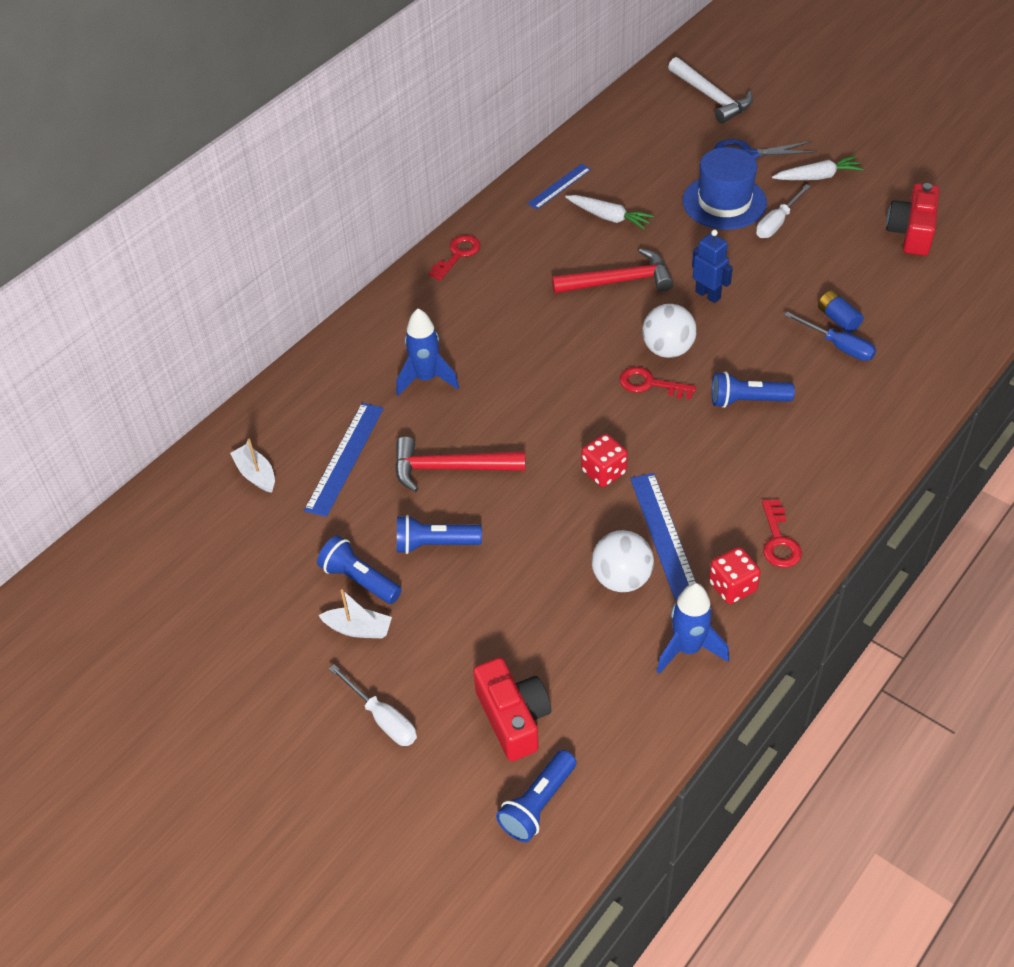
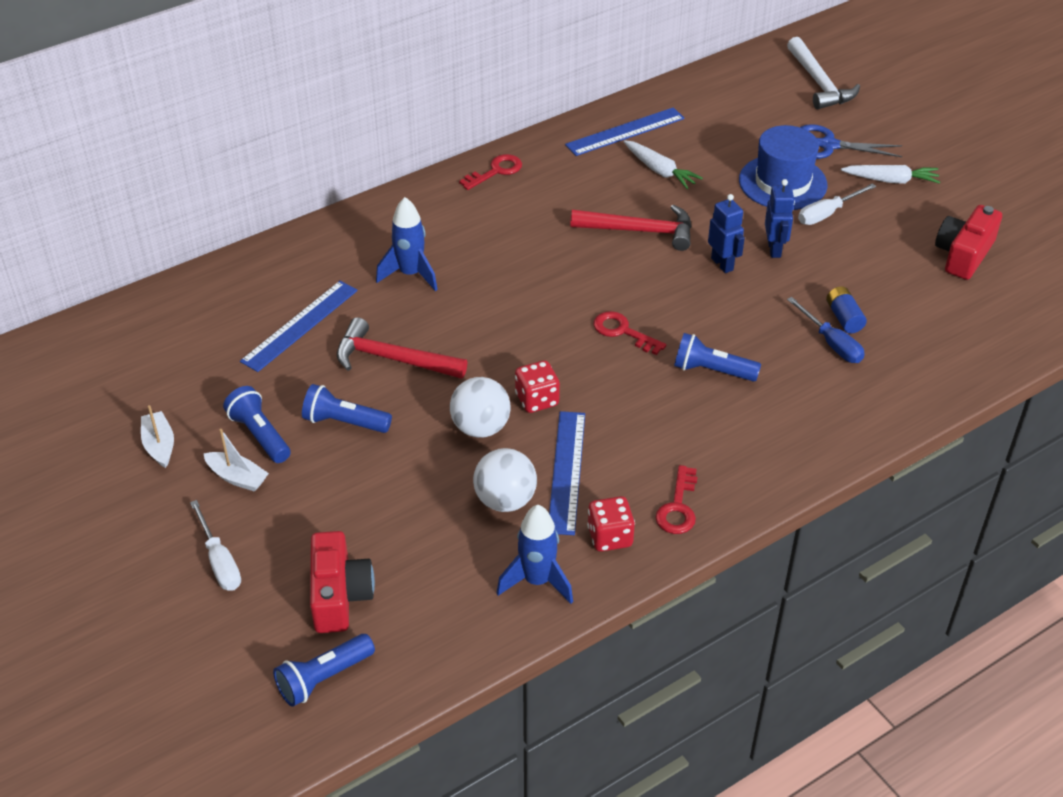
camera: 15 degrees right, 5 degrees down
(256, 474) = (213, 319): white boat -> white boat (159, 445)
(559, 186) = (625, 132): blue ruler -> blue ruler, size x1.52
(668, 349) = (656, 304): white ball -> white ball (480, 427)
(747, 268) = (774, 249): none -> blue robot

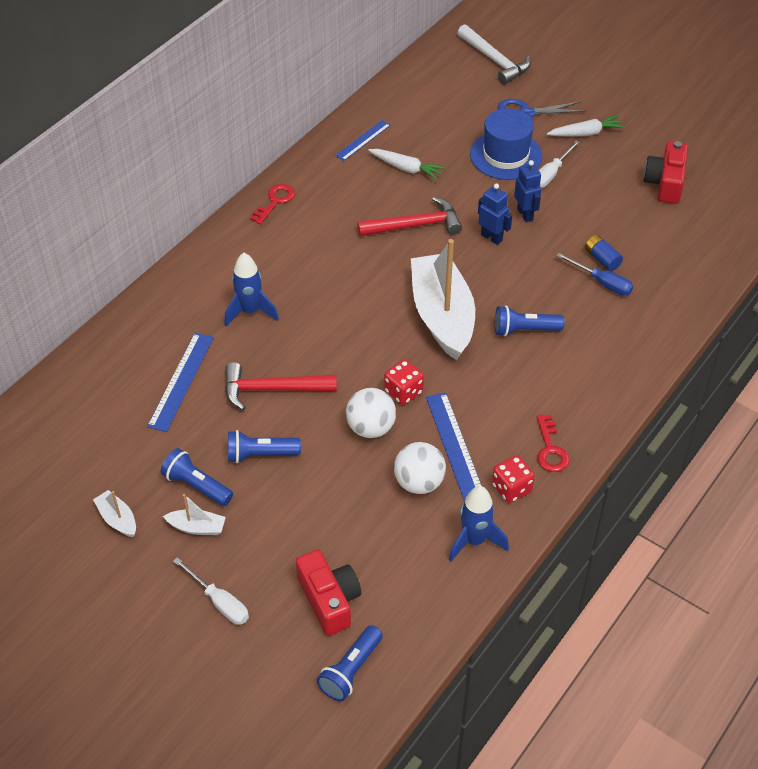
camera: 20 degrees left, 5 degrees up
(622, 332) = (442, 316): red key -> white boat
(625, 132) = (363, 140): blue ruler -> blue ruler, size x0.66

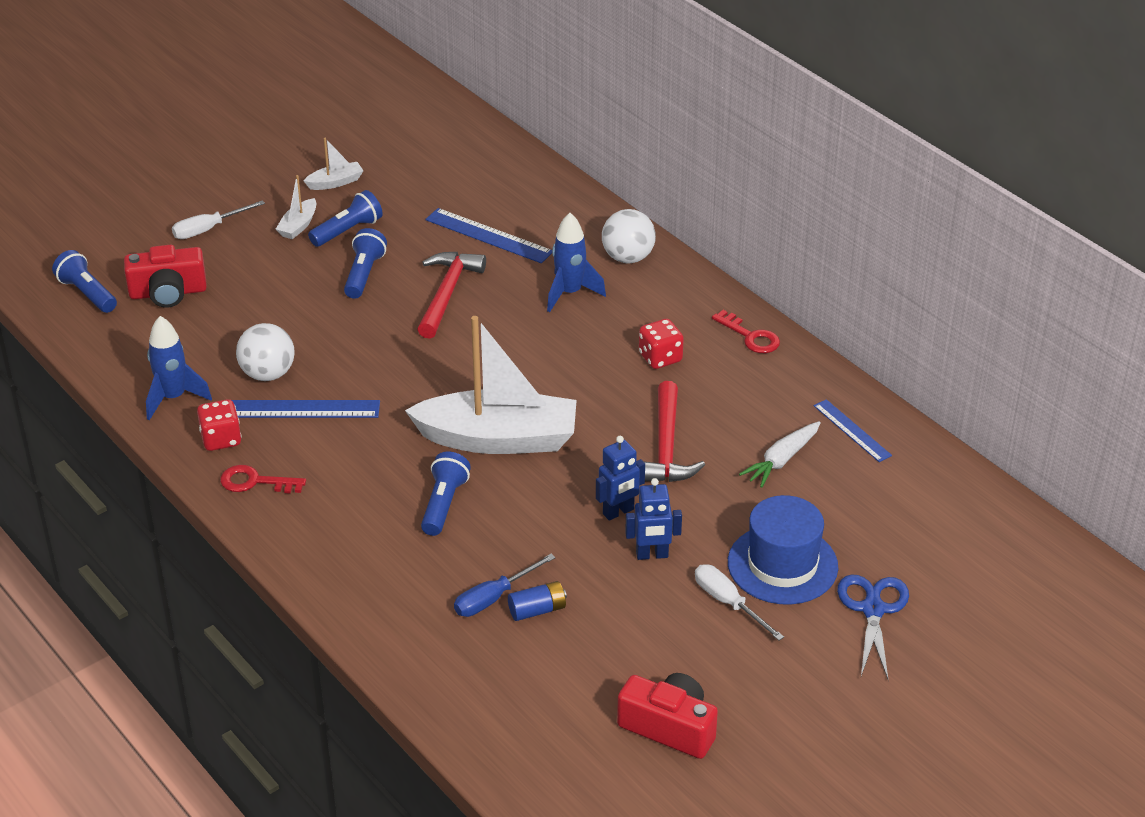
camera: 105 degrees right, 10 degrees down
(371, 428) = (358, 353): white ball -> white ball (628, 257)
(403, 392) = (396, 386): red dice -> red dice (660, 358)
(495, 60) = (1016, 605): white hammer -> none
(586, 133) = (810, 667): white carrot -> none

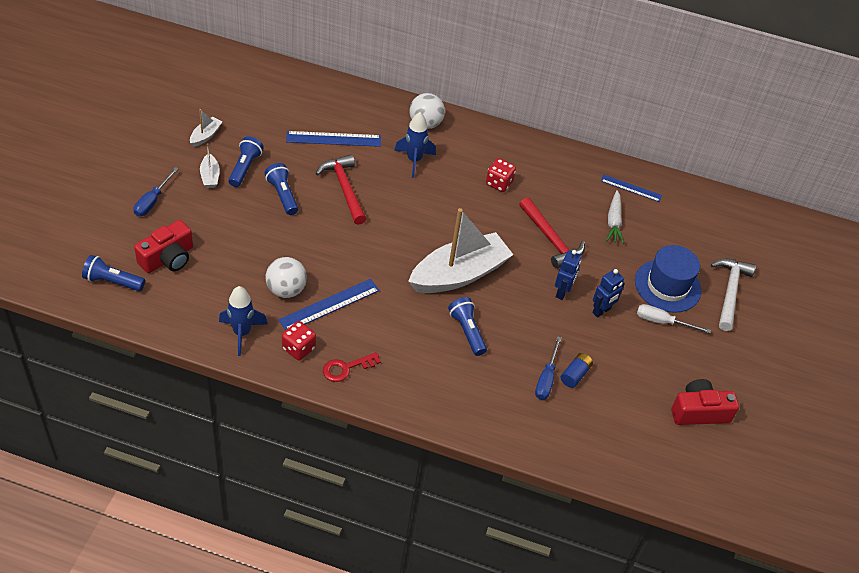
camera: 40 degrees left, 10 degrees up
(208, 229) = (152, 201): white screwdriver -> blue screwdriver
(751, 337) = (533, 150): red key -> none
(872, 609) = (729, 292): blue scissors -> white hammer

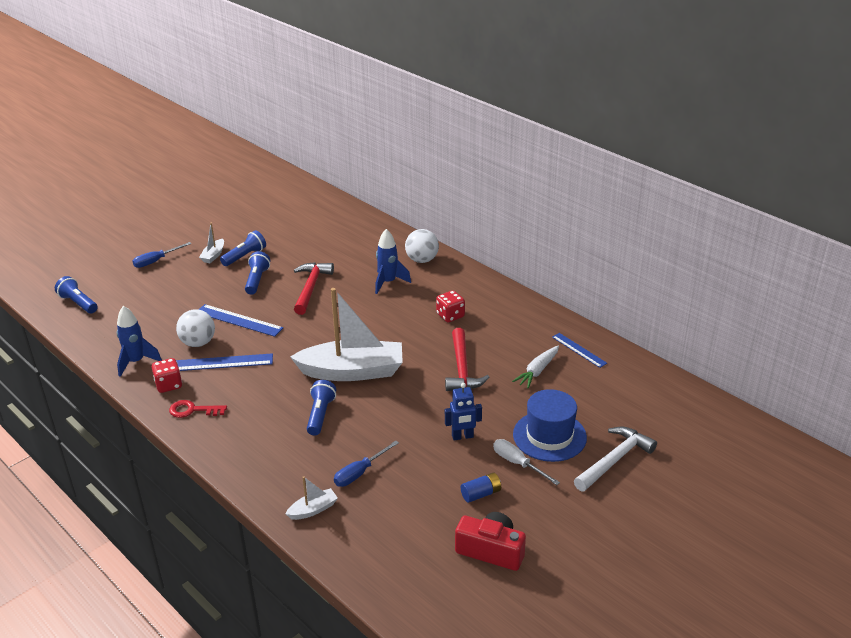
camera: 35 degrees right, 15 degrees down
(168, 258) = (131, 299): red camera -> none
(205, 136) = (235, 230): white boat -> white boat (313, 510)
(334, 139) = (334, 253): blue ruler -> blue ruler (239, 320)
(562, 292) = (436, 411): blue robot -> none
(575, 374) = (390, 478): blue battery -> blue battery (481, 494)

